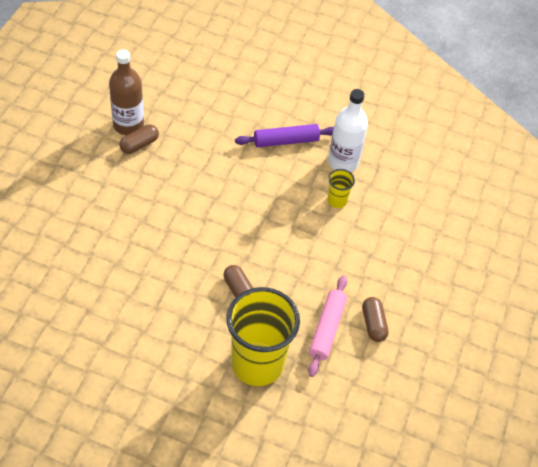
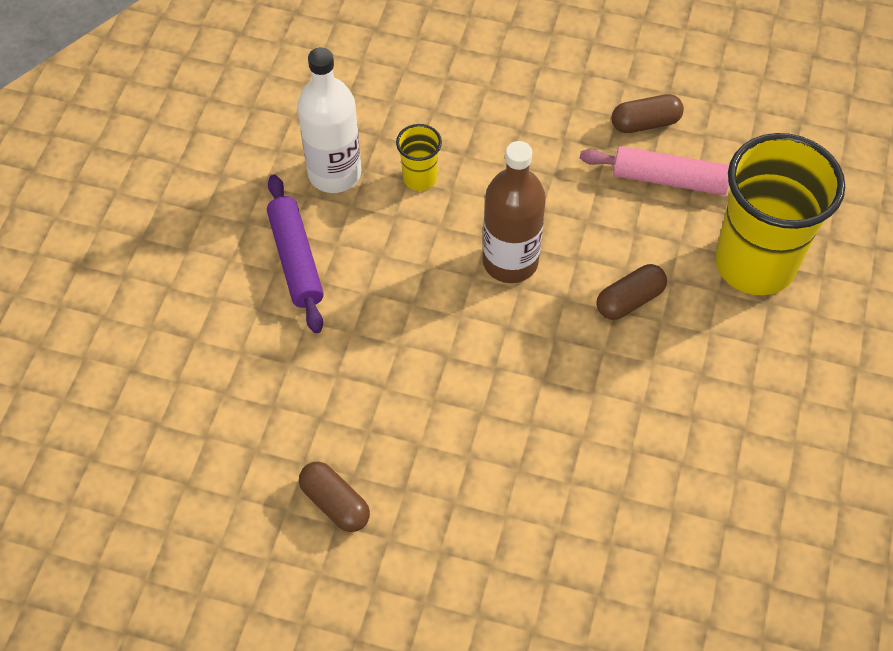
camera: 90 degrees left, 5 degrees up
(128, 125) = (285, 532): brown bottle -> brown bottle (510, 261)

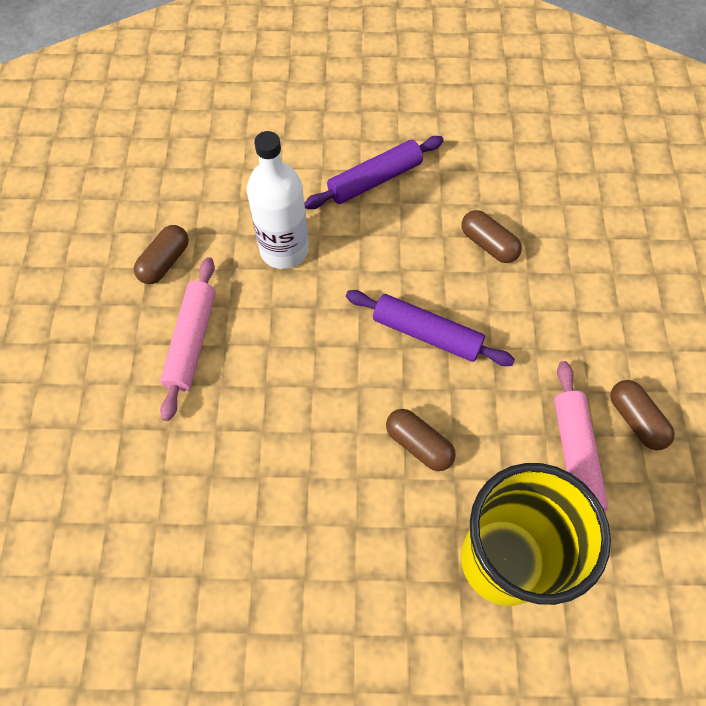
camera: 75 degrees right, 5 degrees up
(334, 173) = (468, 183): white bottle -> white bottle (284, 250)
(420, 178) = (488, 244): yellow cup -> brown capsule
(454, 490) = (192, 341): none -> pink rolling pin
(510, 261) = (427, 334): brown bottle -> purple rolling pin

